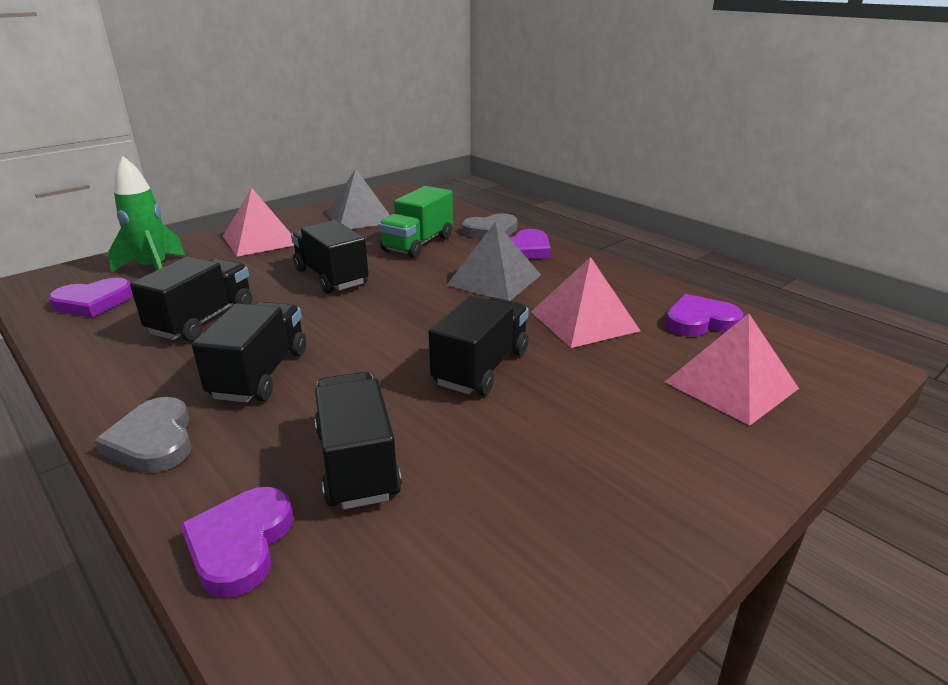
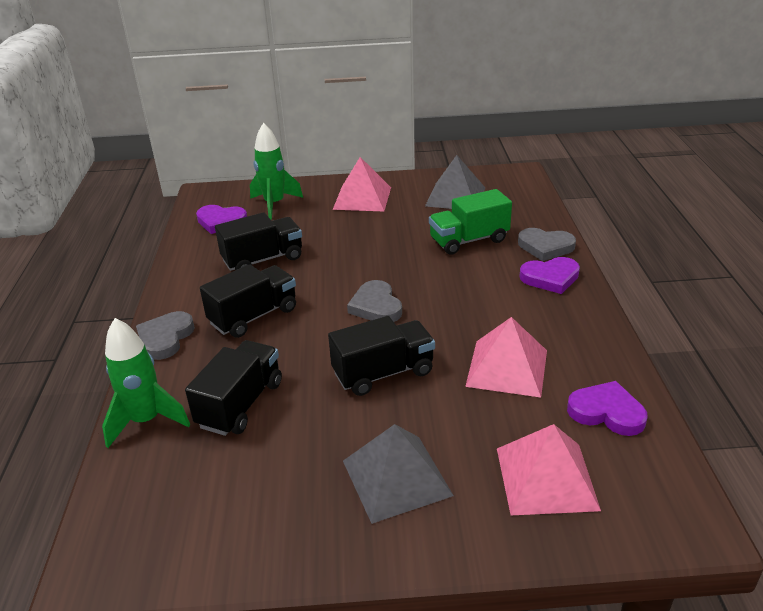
camera: 40 degrees right, 5 degrees up
(240, 544) = (146, 421): purple heart -> green rocket
(331, 277) = (372, 251): black truck -> none
(396, 318) = (376, 306): none -> grey heart
(494, 280) = (485, 299): grey pyramid -> grey pyramid (396, 478)

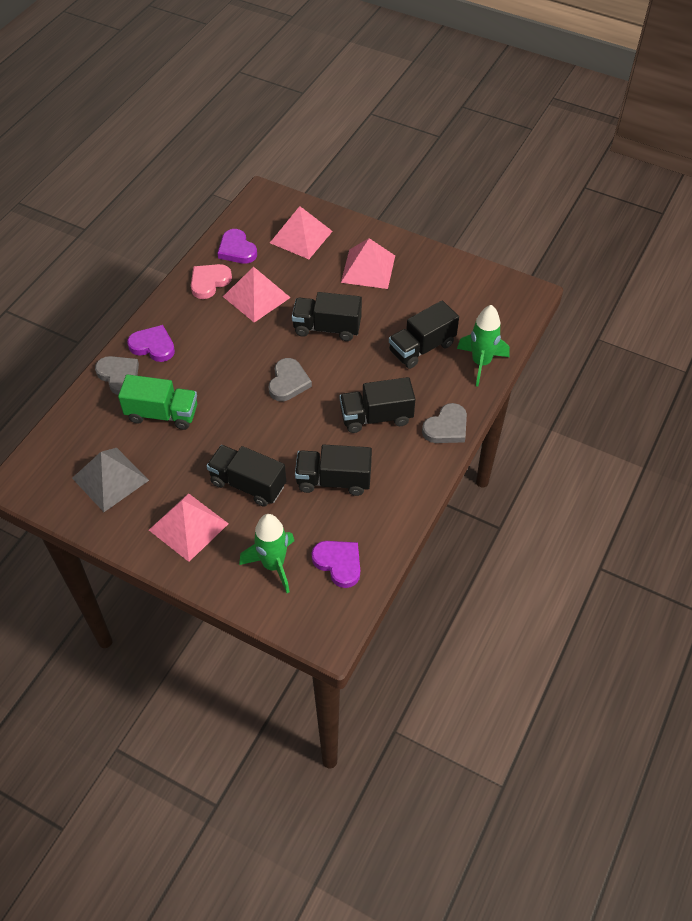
camera: 150 degrees left, 20 degrees up
(339, 231) = (248, 484): none -> black truck
(396, 478) = (368, 268): grey pyramid -> pink pyramid
(583, 357) = (209, 282): none -> pink heart

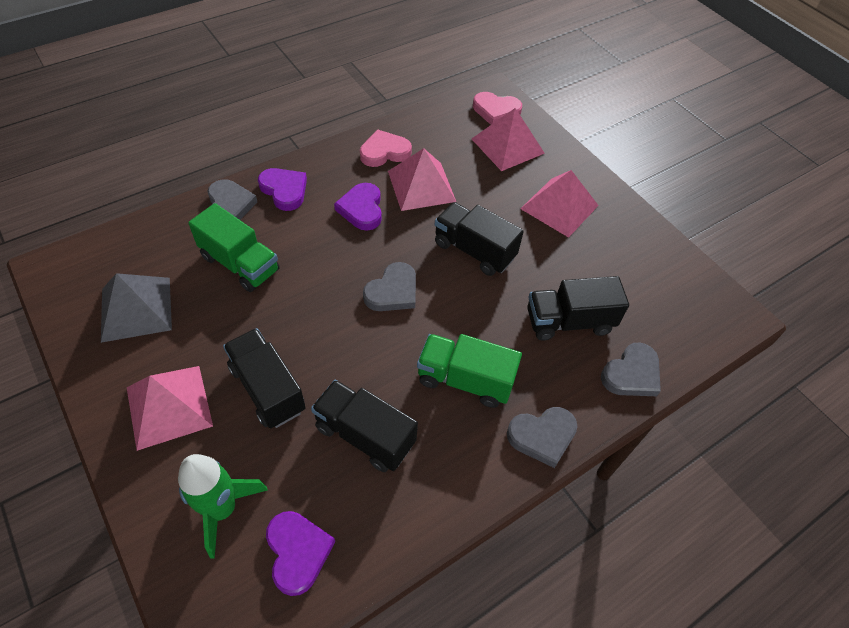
camera: 25 degrees right, 0 degrees up
(237, 250) = (434, 132): purple heart -> purple heart (362, 209)
(274, 211) = (496, 111): none -> pink heart
(376, 417) = (465, 380): black truck -> green truck
(481, 363) = (631, 374): green rocket -> grey heart

